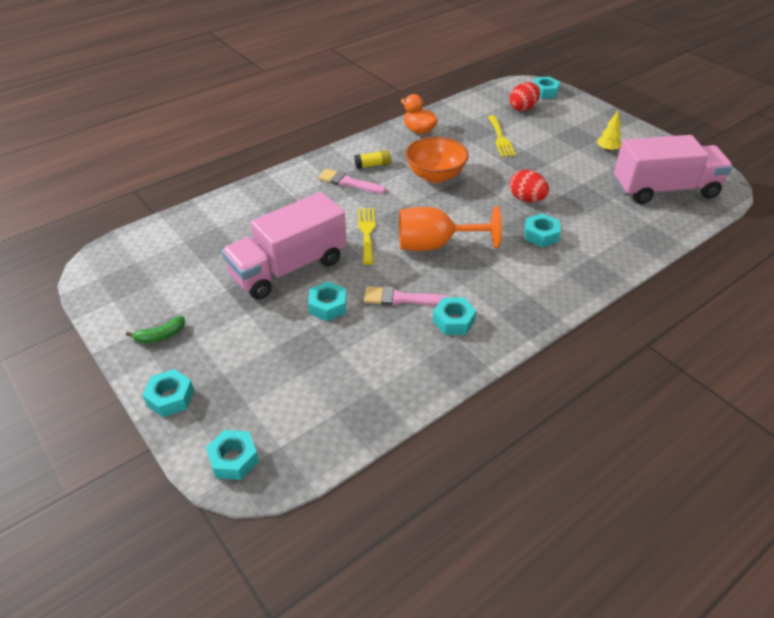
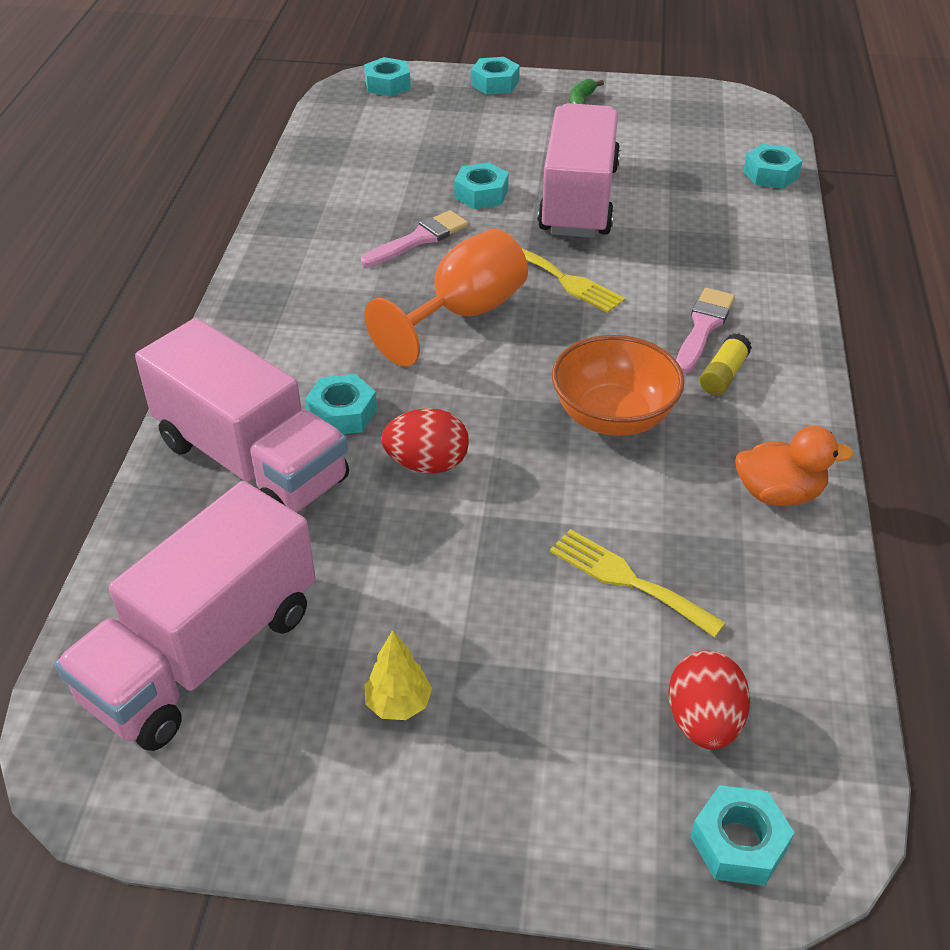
camera: 135 degrees right, 0 degrees up
(348, 182) = (703, 327): pink brush -> pink brush turned 45 degrees counterclockwise
(453, 321) = (335, 250): turquoise nut -> turquoise nut (770, 174)
(598, 238) = (251, 461): none -> pink truck

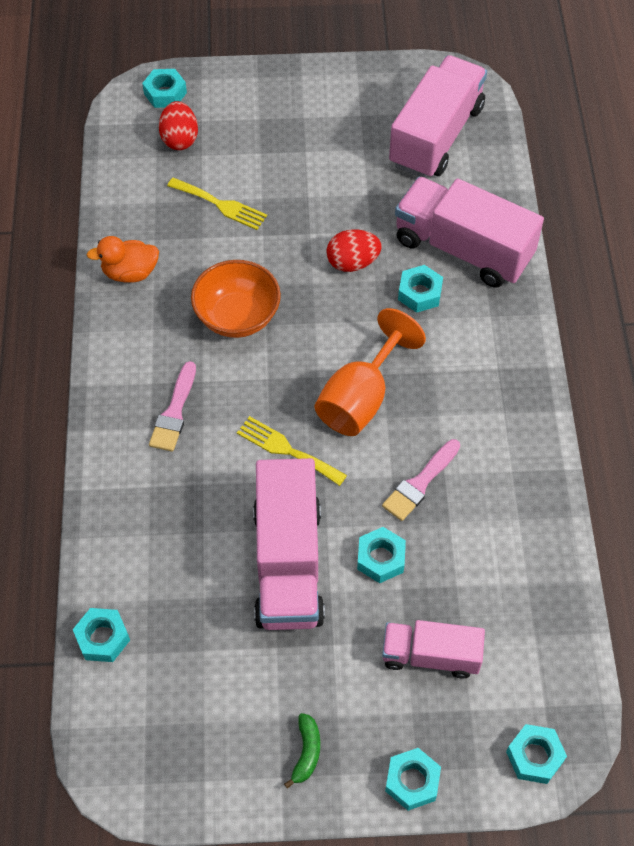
camera: 170 degrees right, 15 degrees up
(398, 704) = (330, 127): yellow tree -> none
(454, 137) = (430, 655): none -> pink truck
(723, 375) = (161, 366): yellow glue stick -> none

